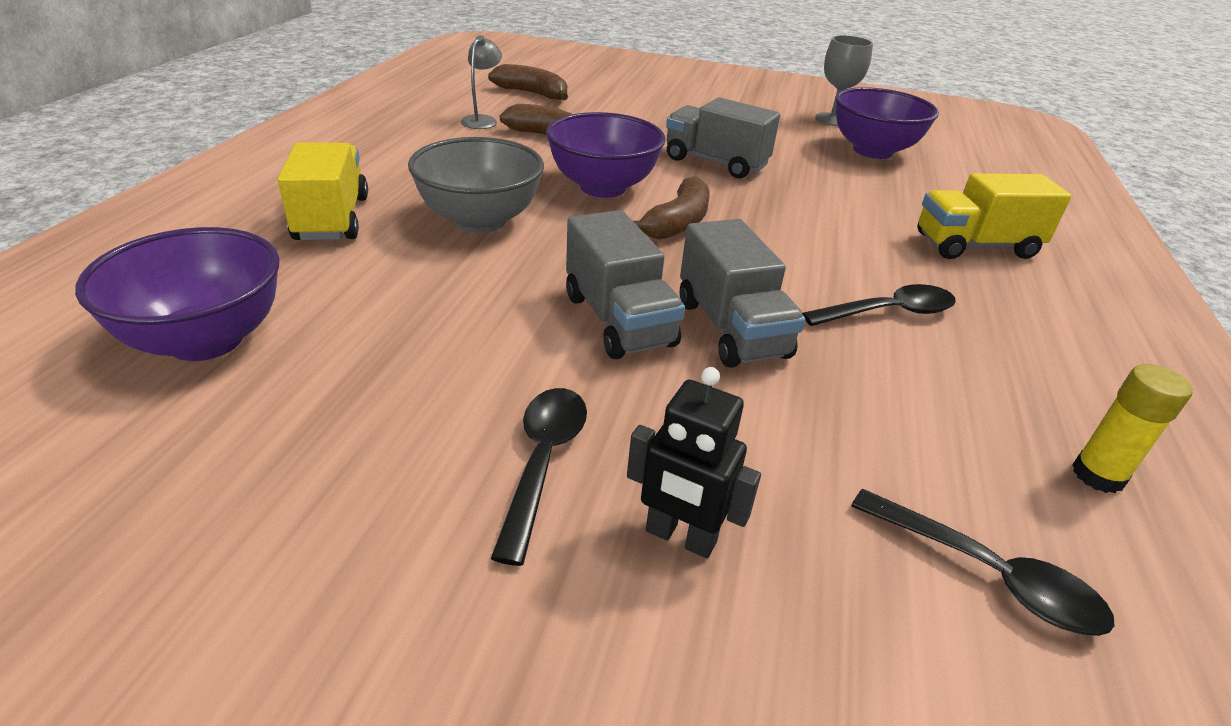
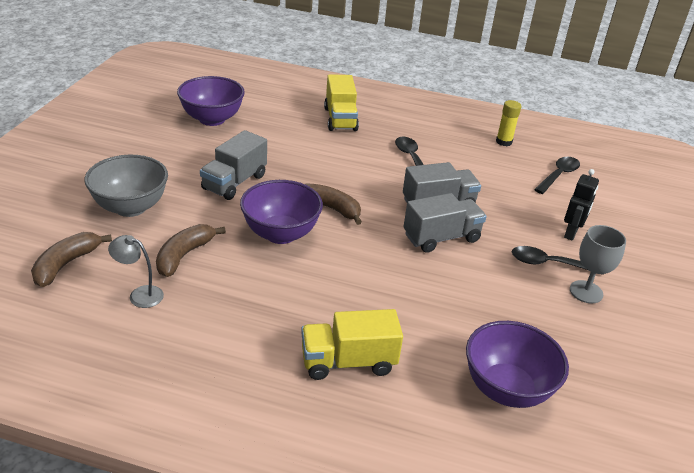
camera: 90 degrees left, 0 degrees up
(480, 221) = (340, 289): grey bowl -> grey bowl (130, 207)
(832, 119) = (151, 122): grey goblet -> grey goblet (586, 292)

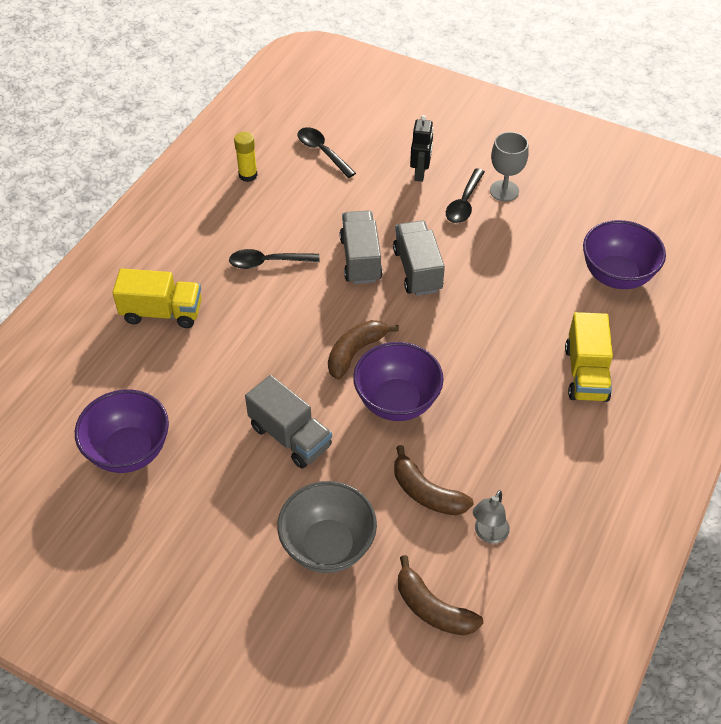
camera: 75 degrees left, 15 degrees up
(571, 233) = (420, 173): black robot -> black robot turned 60 degrees clockwise

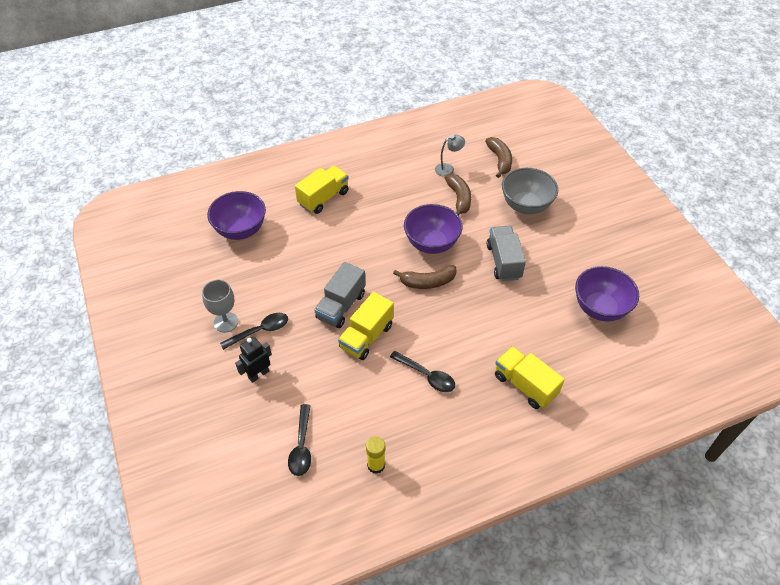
camera: 140 degrees left, 0 degrees up
(360, 259) = (366, 337): grey truck -> yellow truck

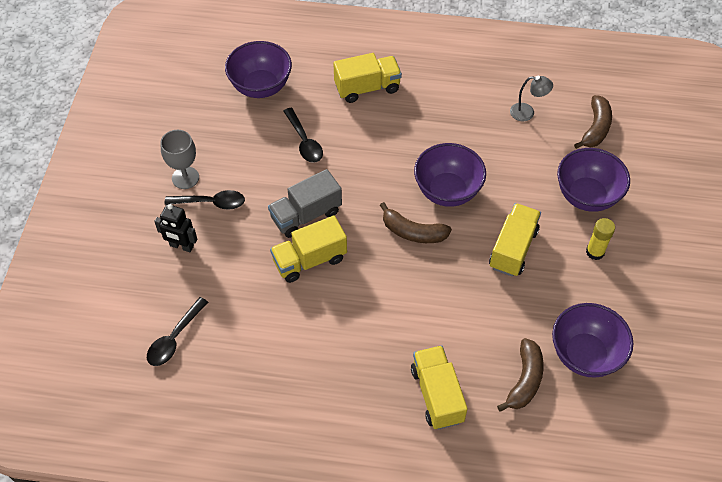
camera: 30 degrees right, 5 degrees up
(258, 374) = (181, 246): black robot -> black robot turned 150 degrees counterclockwise
(376, 465) = (230, 394): yellow glue stick -> yellow glue stick (595, 252)
(426, 375) = (342, 331): black spoon -> black spoon (304, 141)
(459, 198) = (515, 153): brown banana -> brown banana (524, 380)
(503, 261) = (513, 249): grey truck -> yellow truck
(526, 206) = (586, 196): grey bowl -> purple bowl

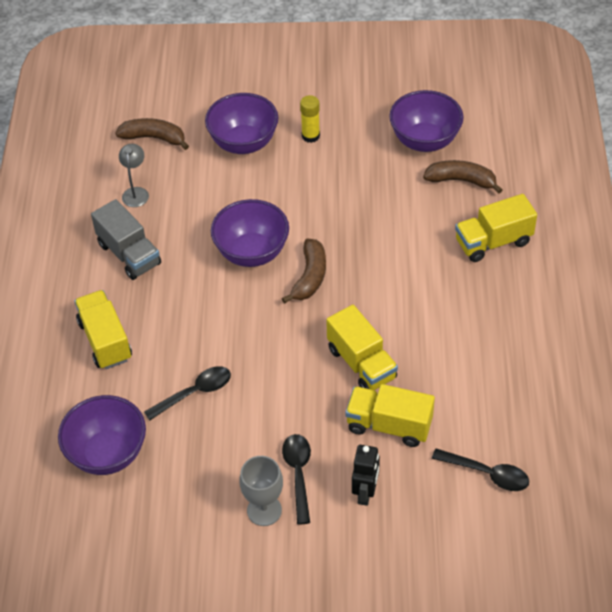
camera: 95 degrees left, 5 degrees down
(306, 215) = (302, 375): grey truck -> grey truck (129, 254)
(513, 249) = (317, 196): yellow truck -> yellow truck (389, 425)

